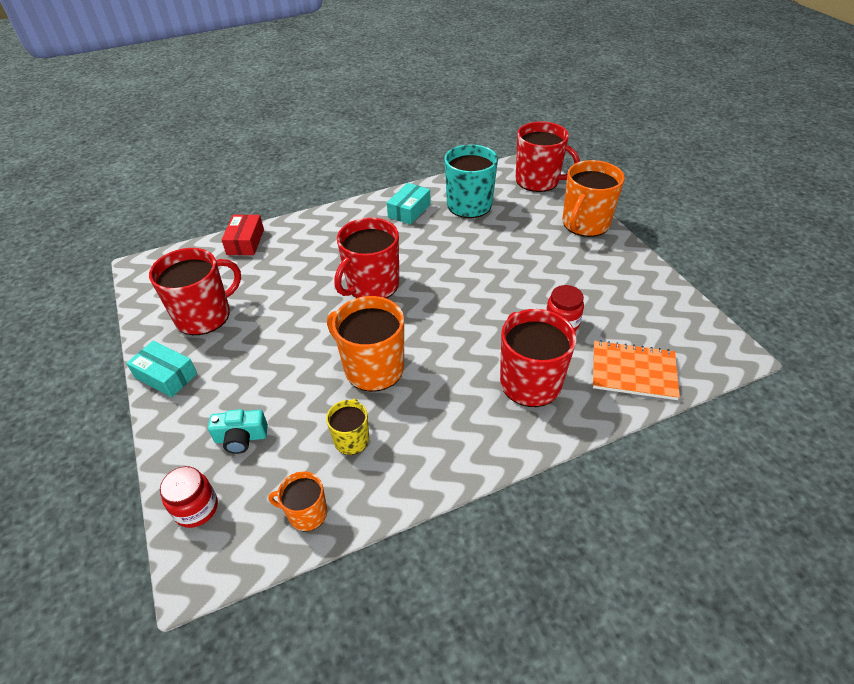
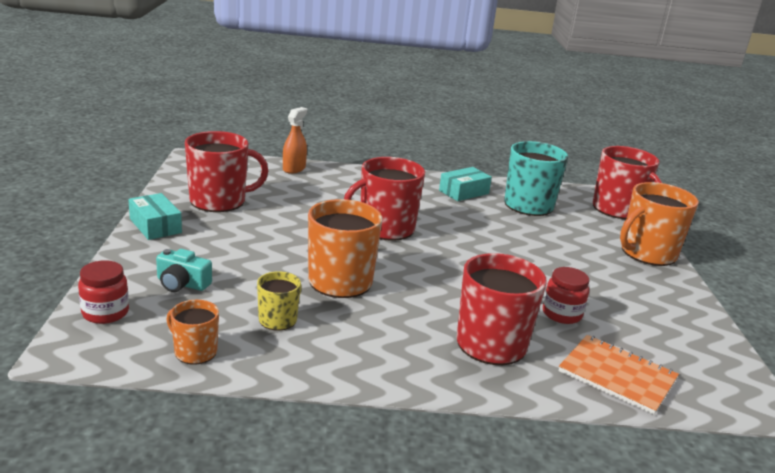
camera: 20 degrees right, 20 degrees down
(245, 242) = (294, 168): red box -> orange spray bottle

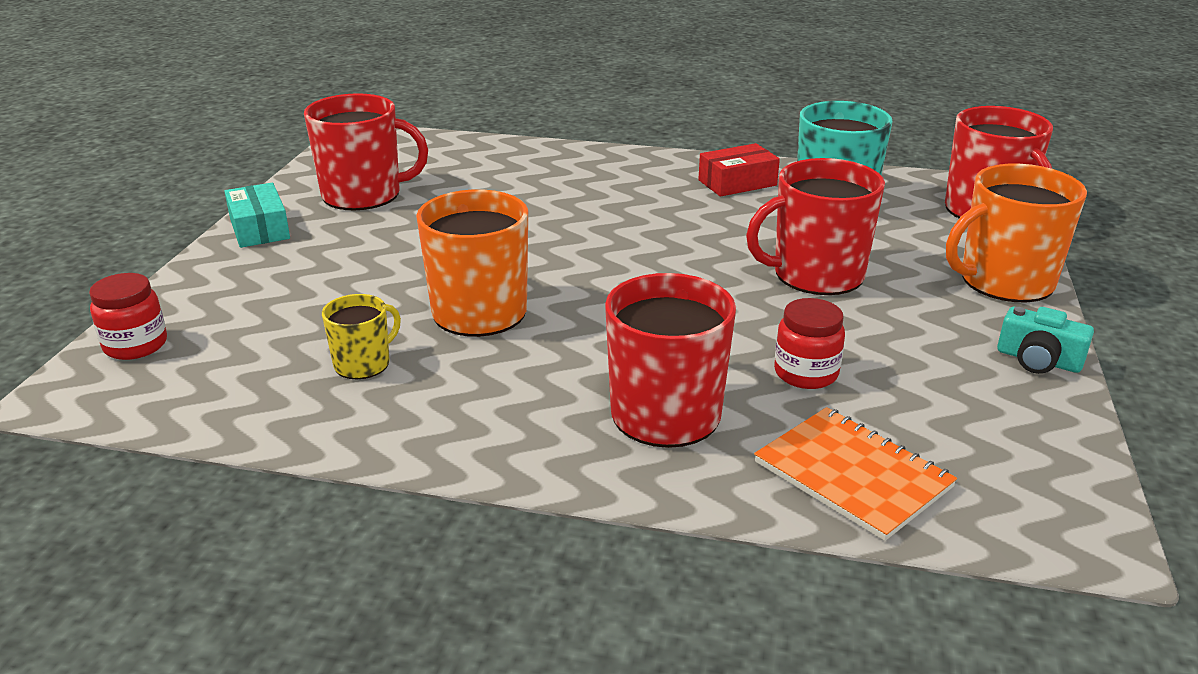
camera: 15 degrees right, 5 degrees up
(182, 283) = (255, 309): turquoise camera -> turquoise camera (1038, 360)
(194, 351) = (225, 403): orange mug -> none
(294, 168) = (493, 149): orange spray bottle -> none
(385, 228) = (586, 236): red mug -> red mug (816, 275)
(463, 192) = (737, 183): turquoise box -> red box

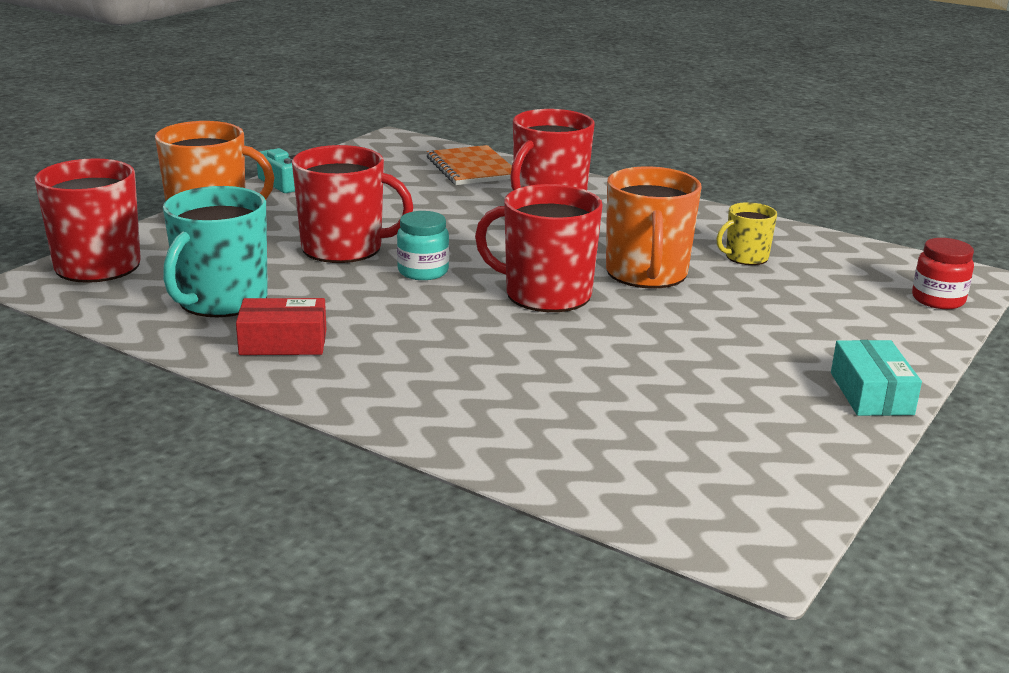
camera: 160 degrees left, 5 degrees down
(363, 195) = (747, 418): red mug -> red mug (545, 294)
(707, 264) = (423, 271): none -> turquoise jar
(806, 373) = (439, 202): red jar -> none

